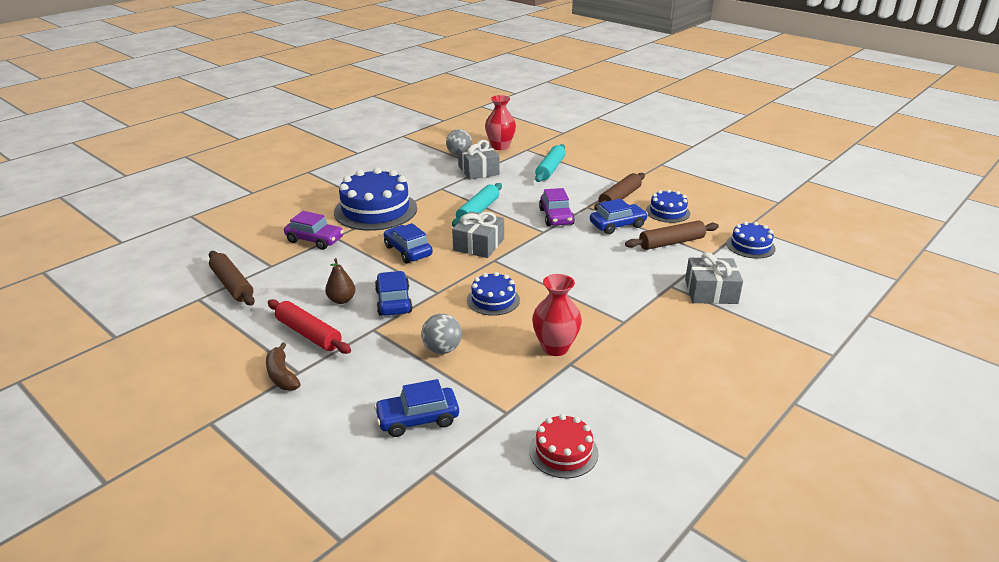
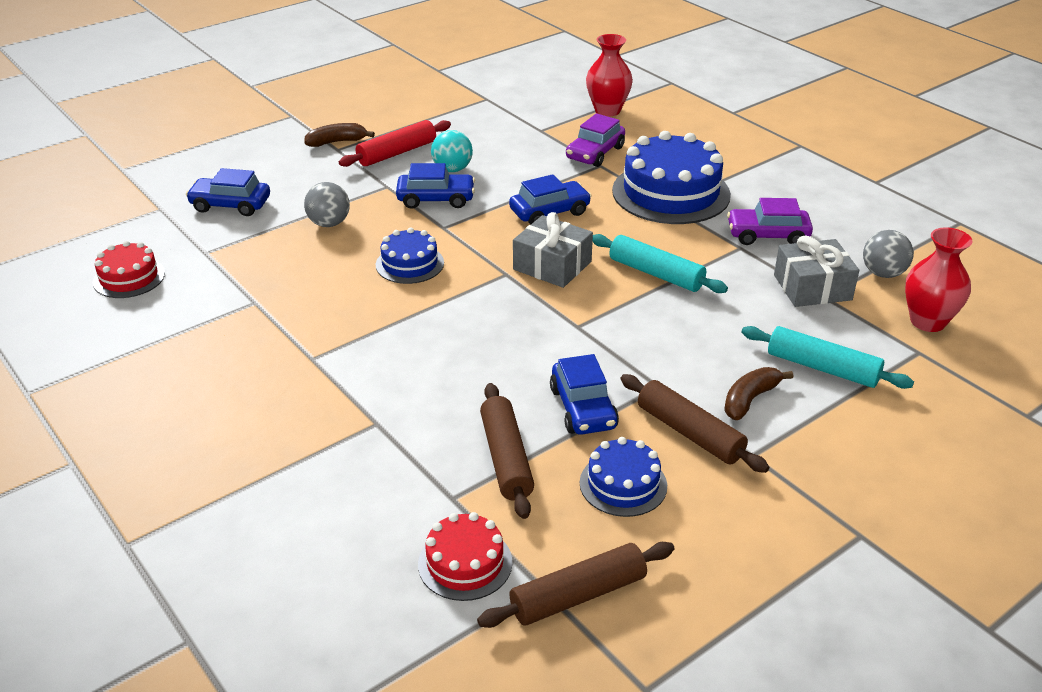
camera: 100 degrees right, 5 degrees up
(232, 285) = (507, 112): brown rolling pin -> brown rolling pin (578, 595)
(341, 300) = (452, 169): brown pear -> turquoise ball
(417, 419) = (230, 205): blue car -> blue car turned 75 degrees counterclockwise
(555, 347) = (290, 296): red vase -> red vase (607, 110)
(556, 217) = (625, 346): purple car -> purple car (767, 235)
(585, 185) = (750, 399): none -> brown banana
(711, 291) = (343, 462): grey gift -> none
(750, 246) = (465, 563): blue cake -> red cake

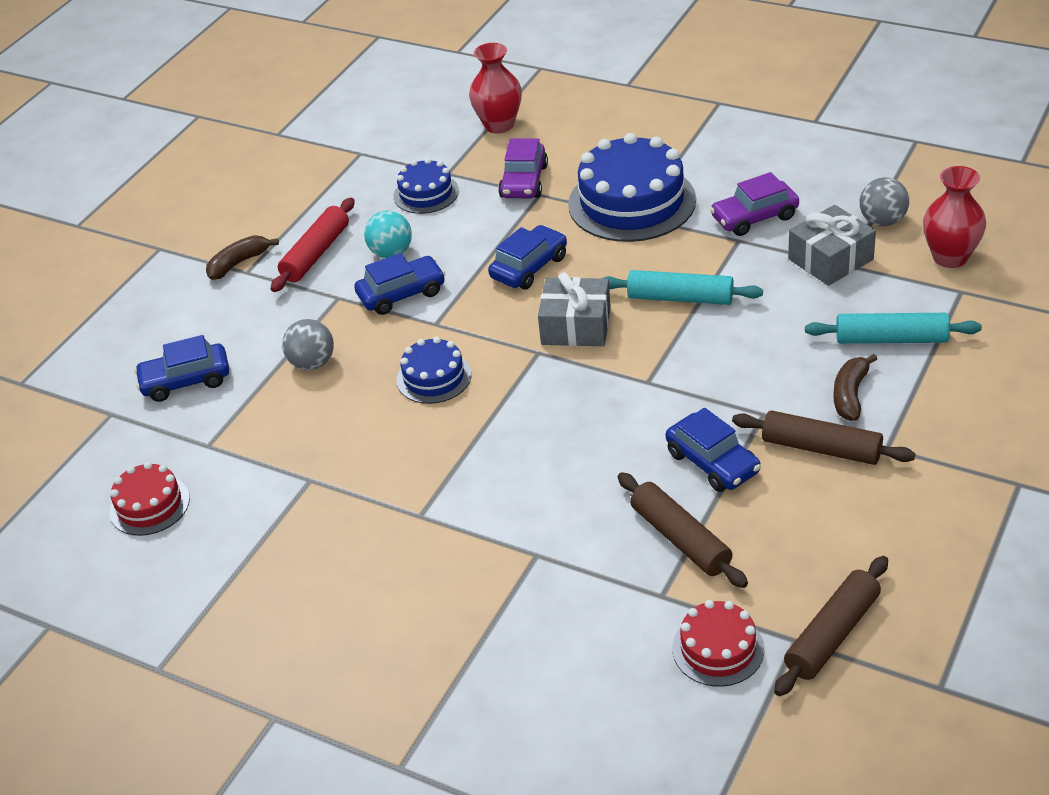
camera: 20 degrees left, 5 degrees up
(623, 484) = (798, 520): blue cake -> blue cake (426, 193)

